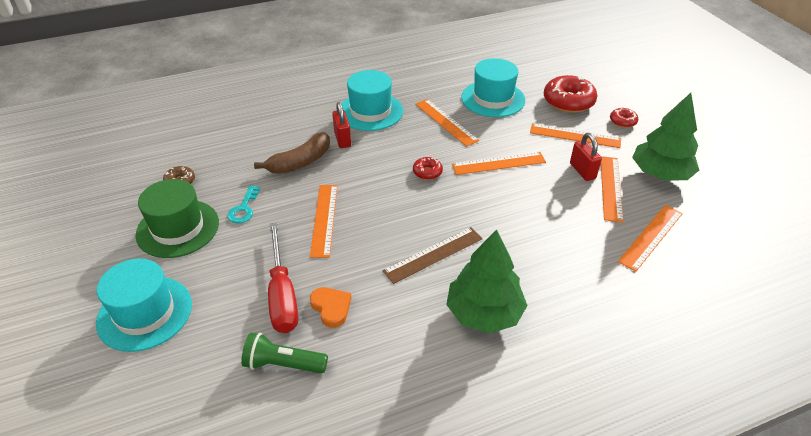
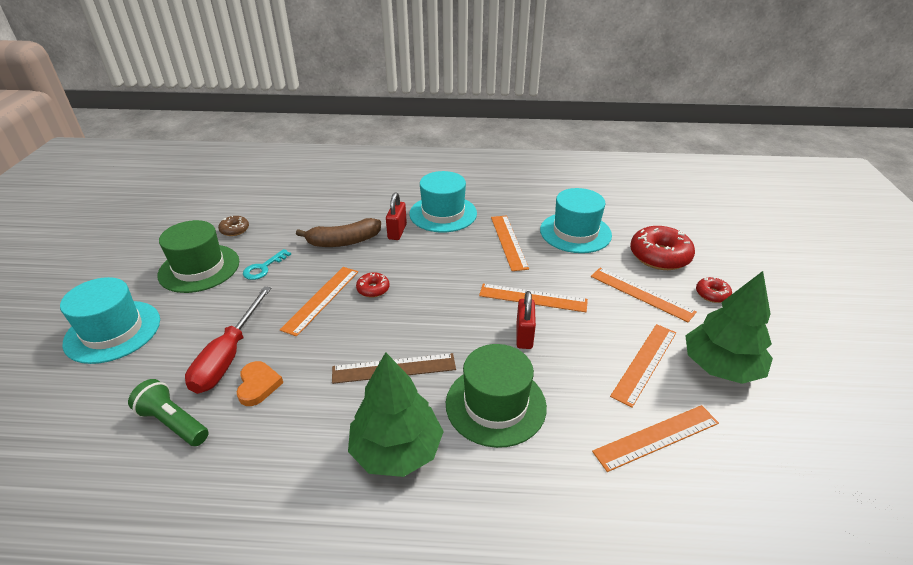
camera: 25 degrees right, 5 degrees down
(427, 172) = (452, 285): red donut -> red donut (373, 289)
(530, 254) = (495, 405): none -> green hat
(582, 171) = (623, 334): red padlock -> red padlock (524, 336)

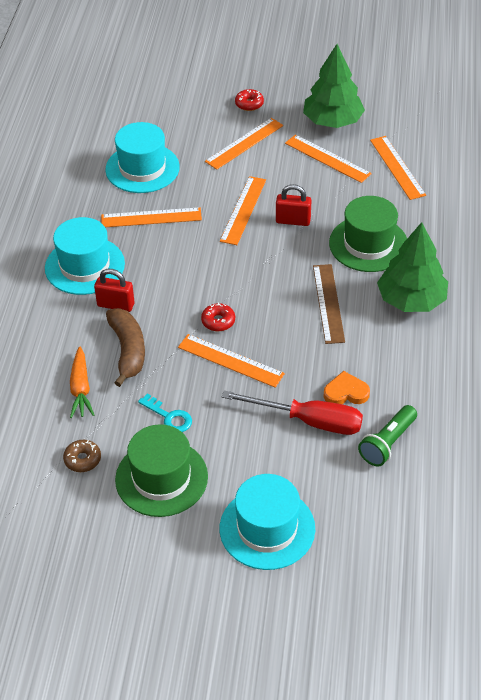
camera: 85 degrees left, 10 degrees up
(307, 223) = (81, 388): none -> orange carrot
(659, 256) = (191, 121): red donut -> none

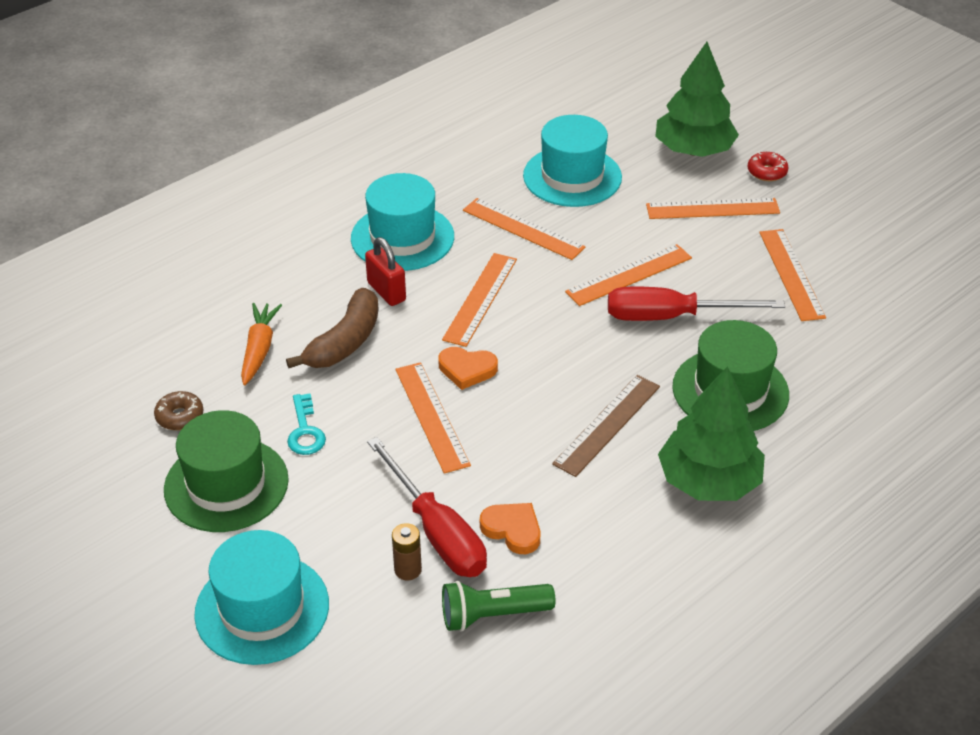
camera: 40 degrees right, 5 degrees down
(81, 388) = (259, 349): orange carrot -> orange carrot turned 150 degrees clockwise
(218, 321) = (467, 369): red donut -> orange heart
(293, 221) = (671, 316): red padlock -> red screwdriver
(318, 451) = (408, 570): none -> brown battery
(332, 121) = (845, 238): green tree -> green tree (693, 150)
(397, 167) = (867, 329): orange ruler -> orange ruler (480, 299)

